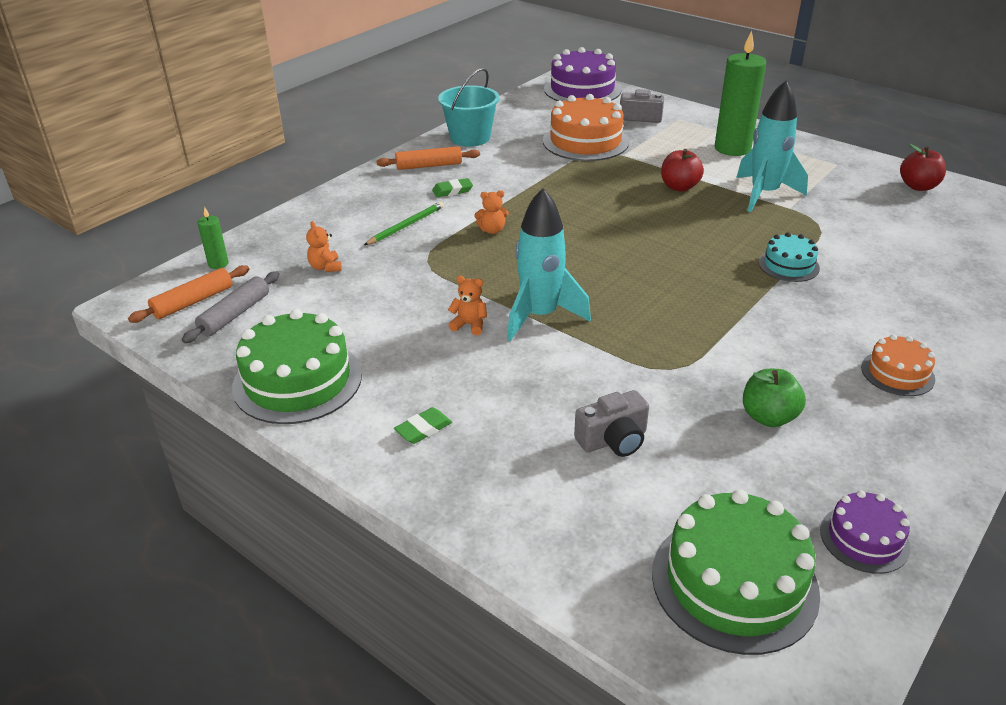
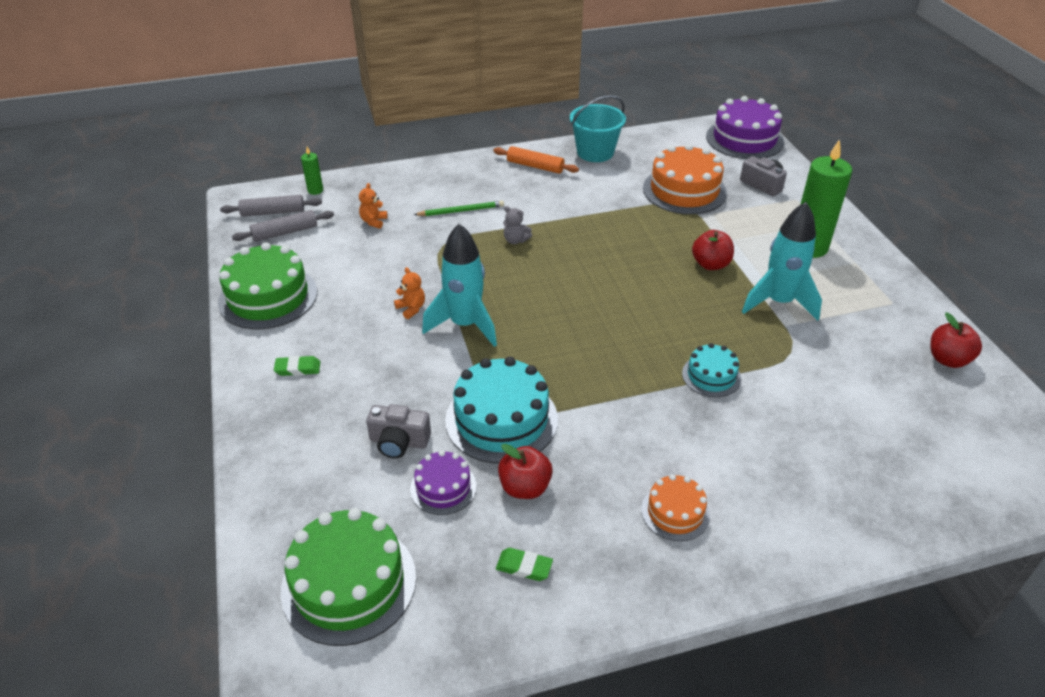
camera: 35 degrees right, 5 degrees up
(193, 302) = (273, 212): orange rolling pin -> grey rolling pin
(452, 190) = (527, 195): green eraser -> green eraser (524, 567)
(492, 230) = (515, 240): orange teddy bear -> grey teddy bear
(676, 375) = (501, 419): none -> turquoise cake
(768, 417) = (525, 487): green apple -> red apple
(864, 539) = (471, 613): purple cake -> purple cake (443, 487)

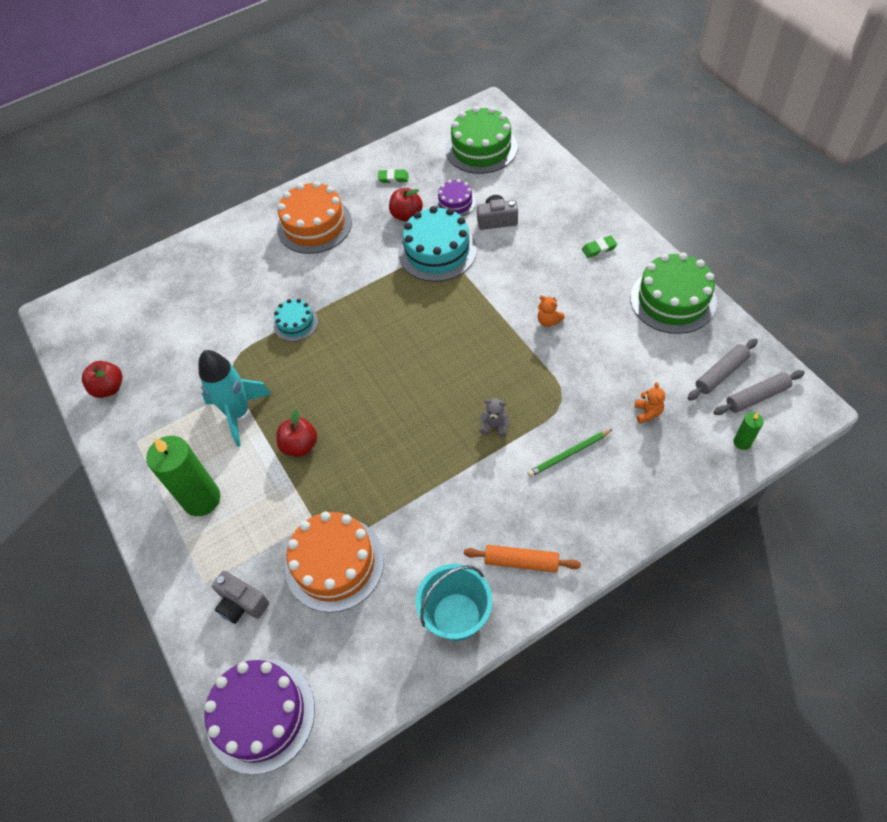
camera: 170 degrees right, 15 degrees up
(465, 325) = (497, 317): turquoise rocket -> none
(675, 512) = (314, 225): orange cake -> orange cake, size x1.83

